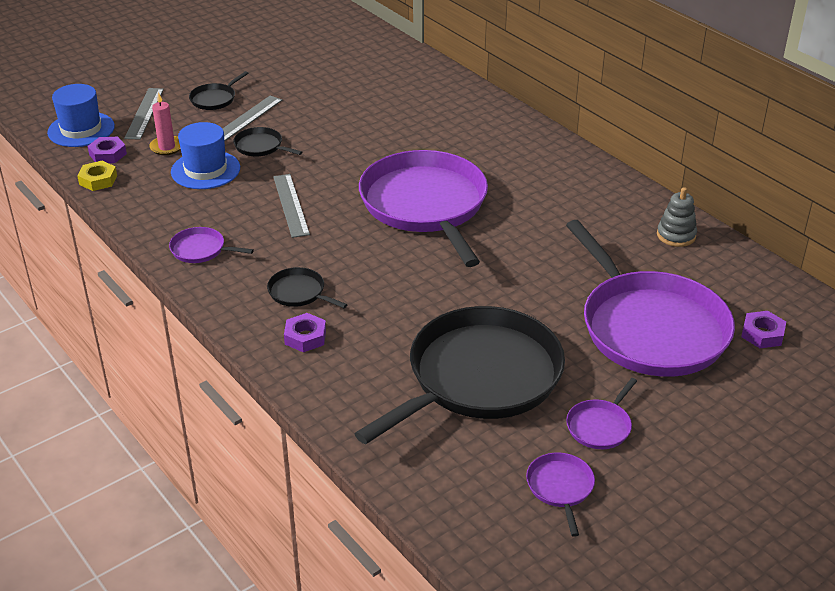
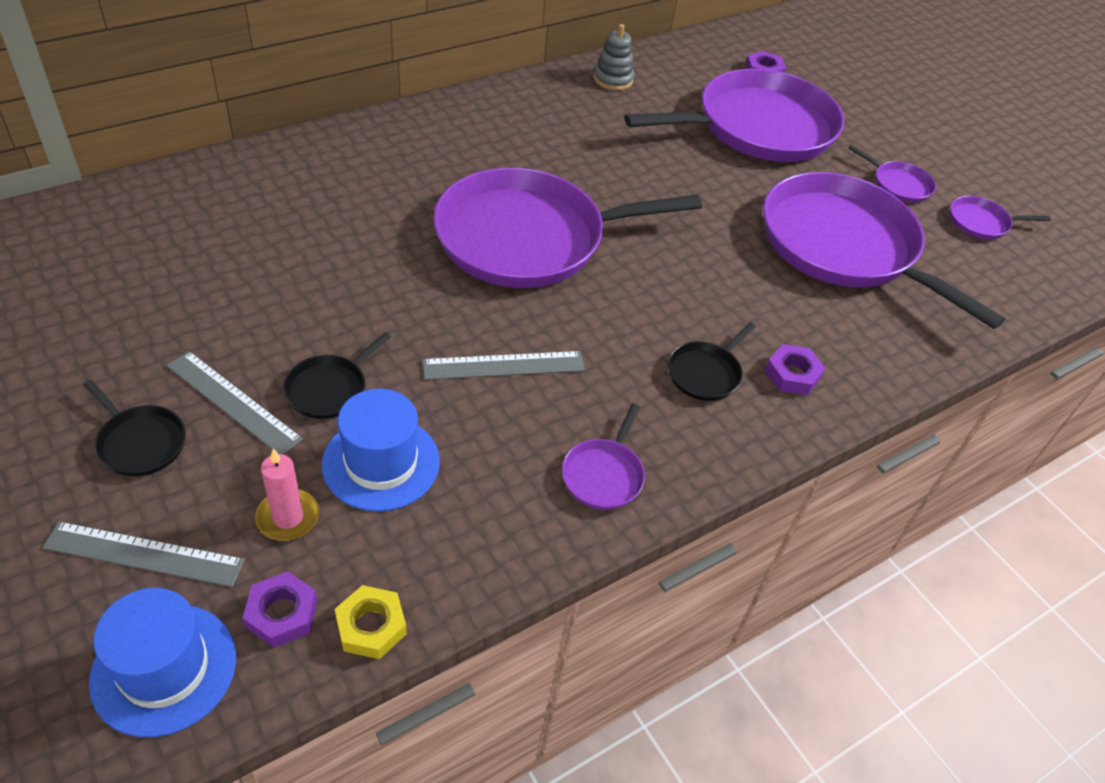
camera: 90 degrees left, 10 degrees up
(479, 377) = (844, 246): black pan -> purple pan

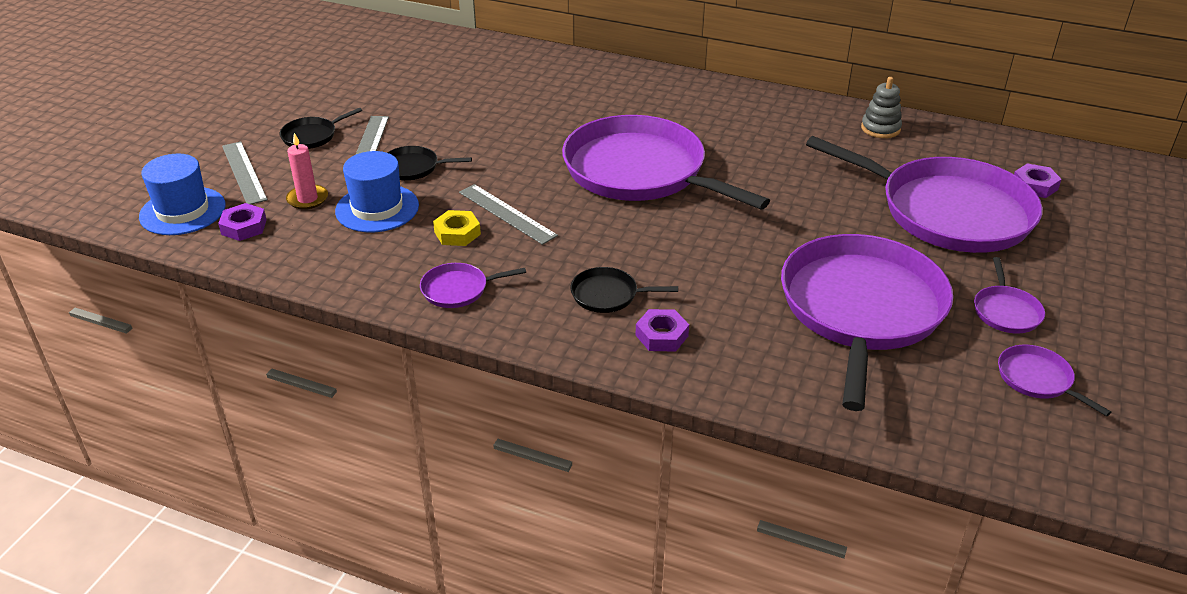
camera: 60 degrees right, 10 degrees down
(140, 442) = (312, 136): black pan -> black pan turned 45 degrees clockwise
(371, 626) = (260, 257): yellow nut -> yellow nut (457, 233)

